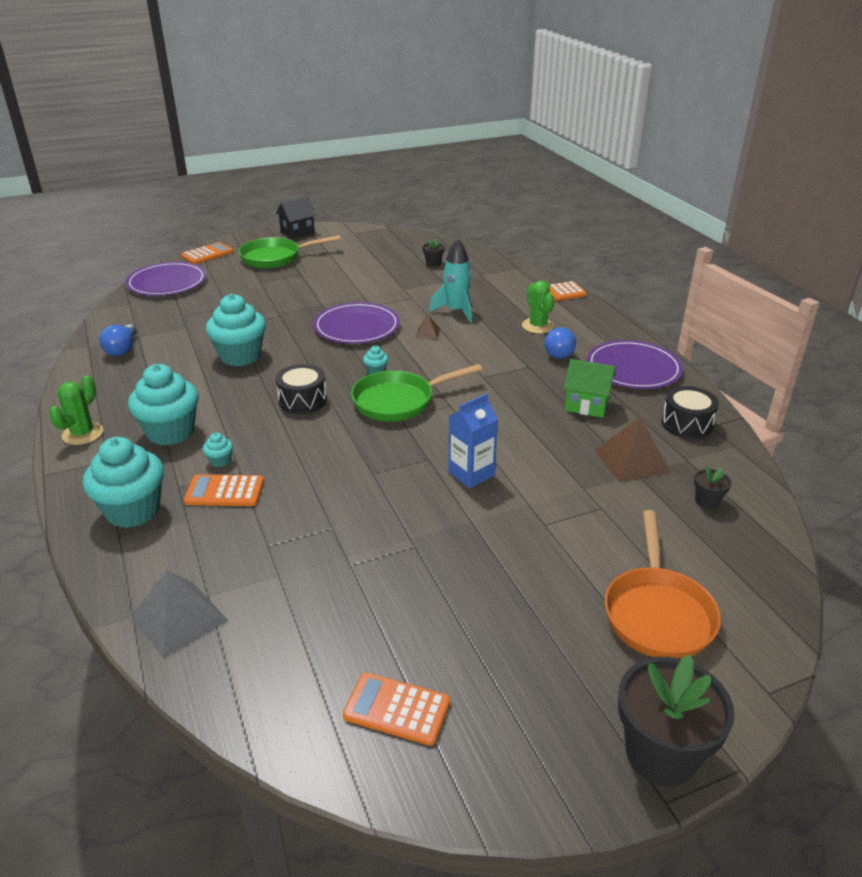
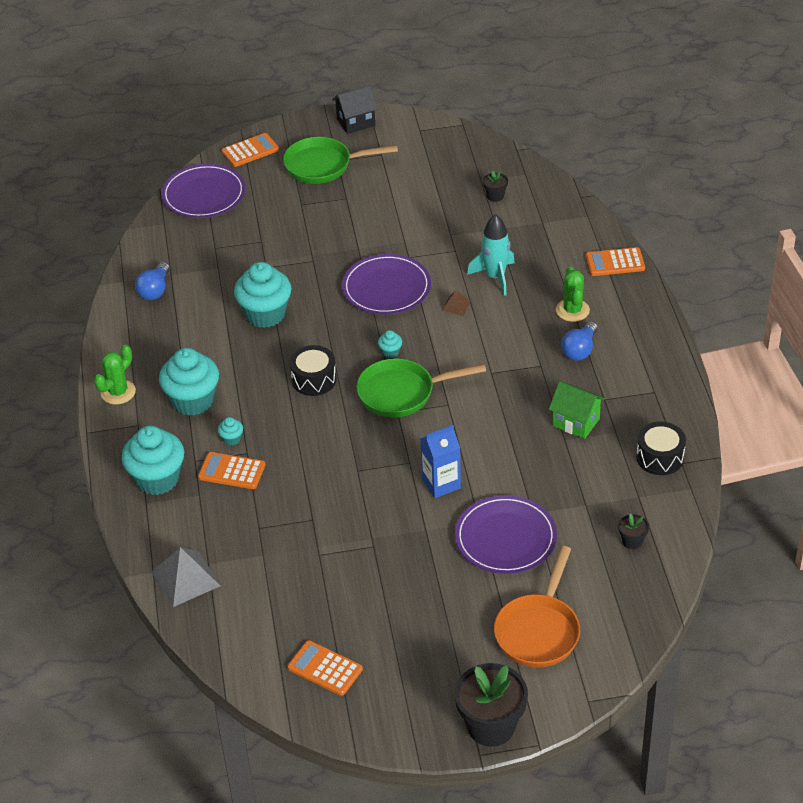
camera: 15 degrees right, 10 degrees up
(632, 460) = (588, 490): brown pyramid -> none
(633, 368) = (644, 382): purple plate -> purple plate (505, 538)

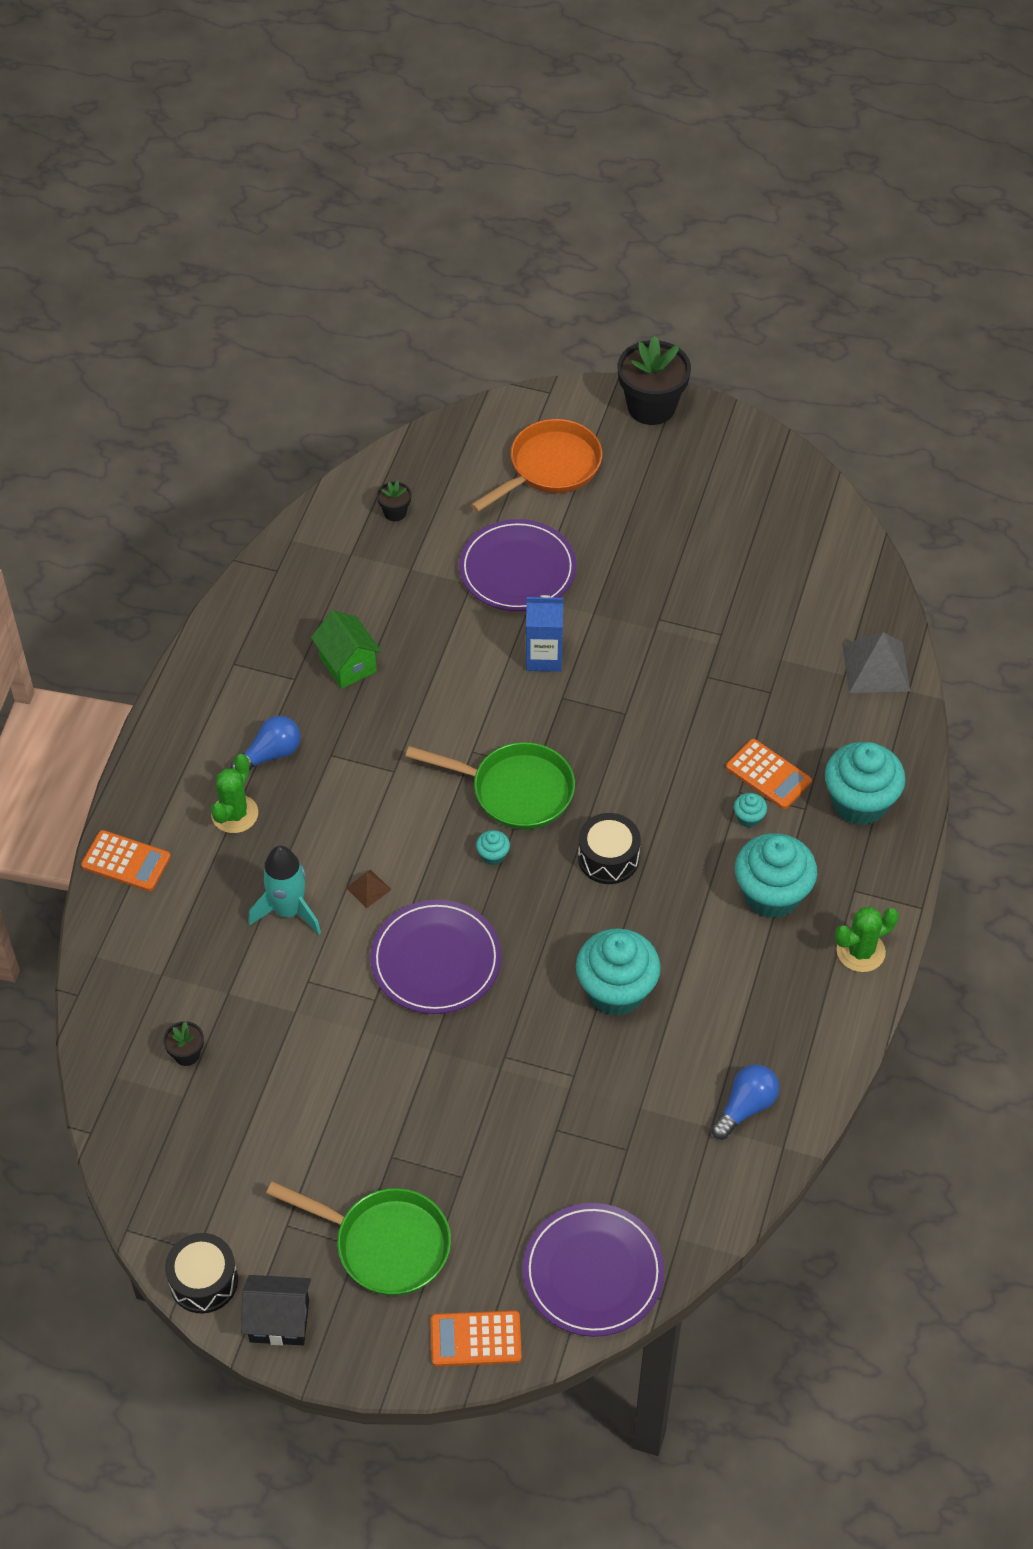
camera: 155 degrees left, 10 degrees up
(325, 668) = (776, 517): orange calculator -> none
(660, 457) = (293, 585): black drum -> black drum (203, 1281)

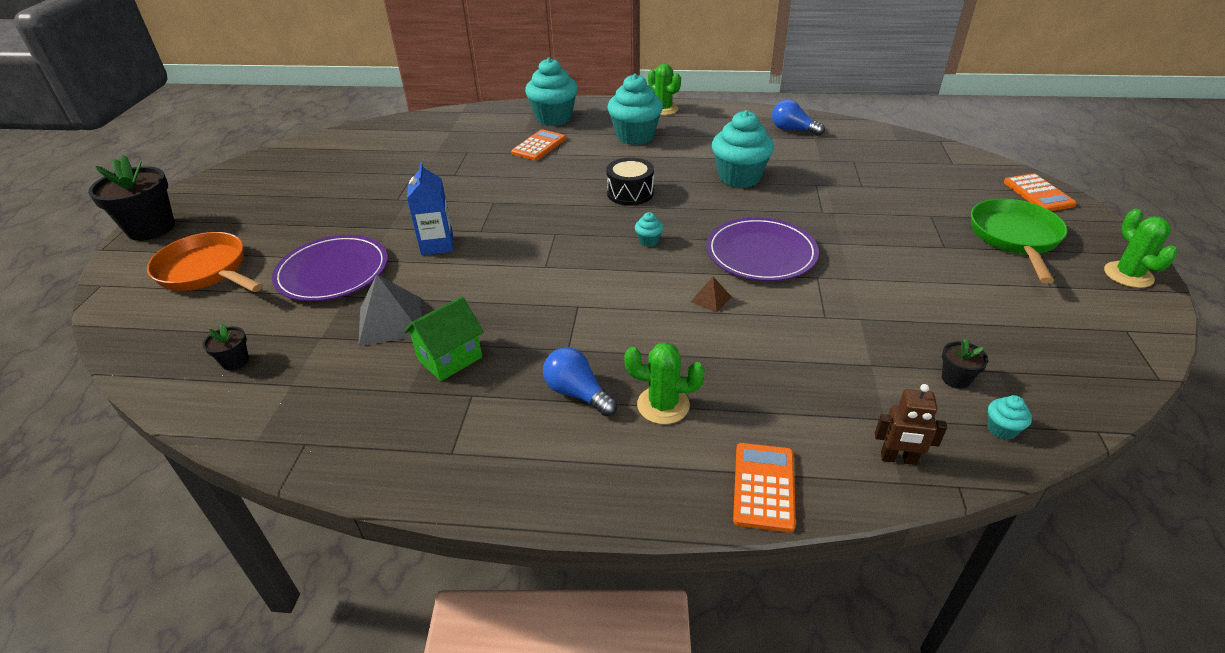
camera: 100 degrees left, 15 degrees down
(118, 965) = (898, 459): none -> brown robot
(203, 1281) = (1146, 320): black drum -> none
(279, 1321) = (1128, 275): black house -> green cactus
(288, 911) = (759, 343): turquoise rocket -> none
(515, 791) = (581, 240): green pan -> none
(593, 1272) = (947, 162): purple plate -> none
(748, 818) = (577, 149): turquoise cupcake -> turquoise cupcake (1001, 429)
(876, 667) = (443, 122): grey pyramid -> grey pyramid (390, 321)

